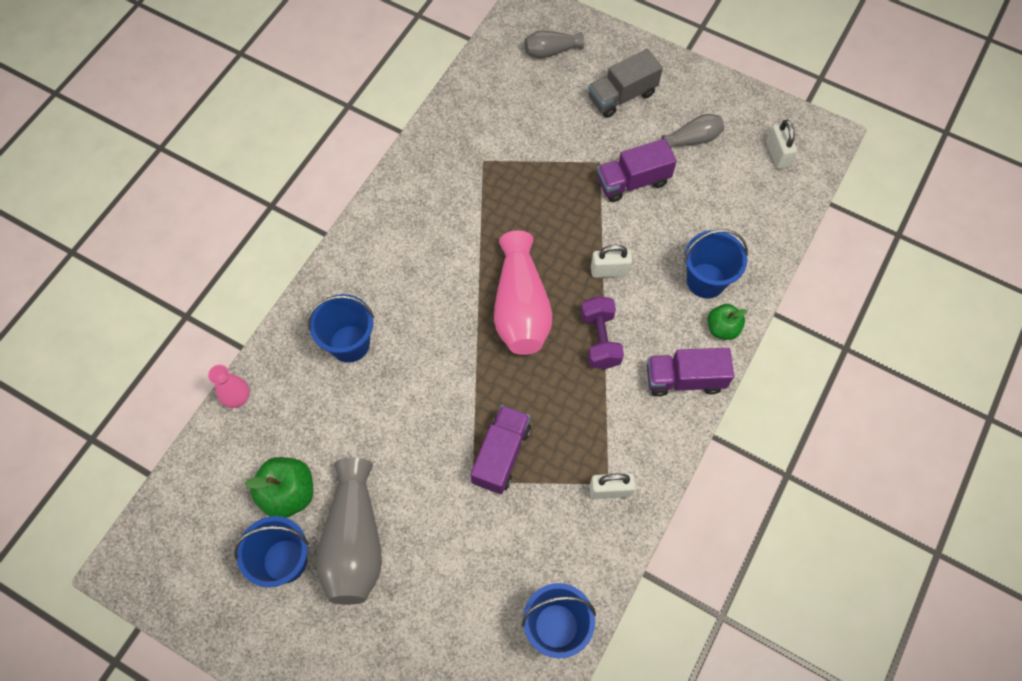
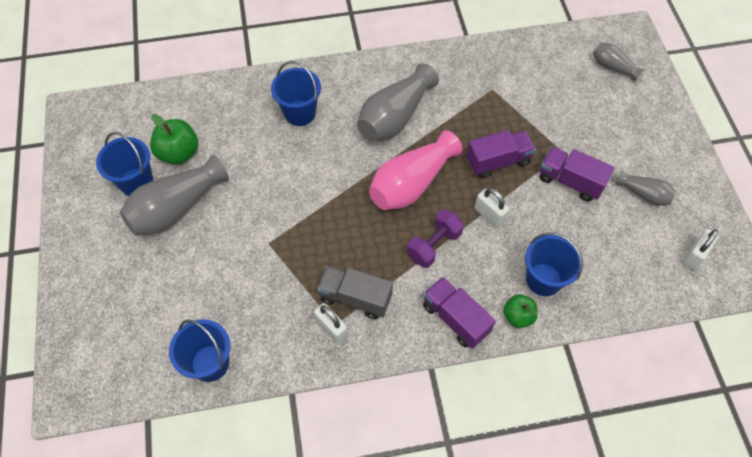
camera: 50 degrees right, 5 degrees down
(238, 398) = (216, 86): pink vase -> none
(435, 264) = (395, 117): none -> grey vase
(501, 455) = (300, 246): purple truck -> purple truck (498, 161)
(622, 96) = (627, 129): grey truck -> grey truck (355, 298)

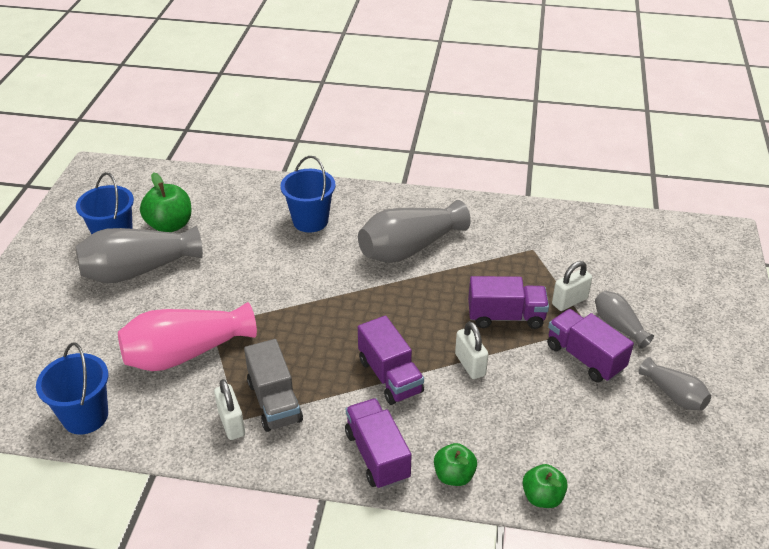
camera: 20 degrees right, 20 degrees down
(355, 298) = (274, 401): grey truck -> grey truck turned 150 degrees counterclockwise
(411, 183) = (395, 312): pink vase -> pink vase (186, 353)
(434, 245) = (390, 376): purple dumbbell -> purple truck
(543, 279) = (504, 447): blue bucket -> none
(586, 312) = (542, 497): none -> green apple
(612, 67) = (688, 262): grey vase -> grey vase (618, 326)
(694, 255) = (714, 478): white padlock -> white padlock (569, 301)

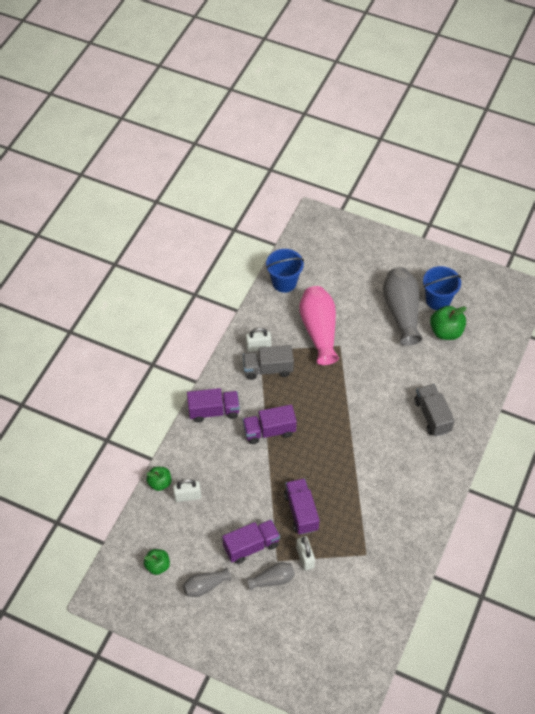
camera: 105 degrees right, 15 degrees up
(310, 221) = (432, 416): blue bucket -> grey truck
(409, 248) = (386, 472): grey vase -> none
(454, 476) = (188, 444): green apple -> green apple (157, 566)
(470, 365) = (265, 477): white padlock -> white padlock (187, 496)
(505, 317) = (301, 512): purple truck -> purple truck turned 150 degrees clockwise

